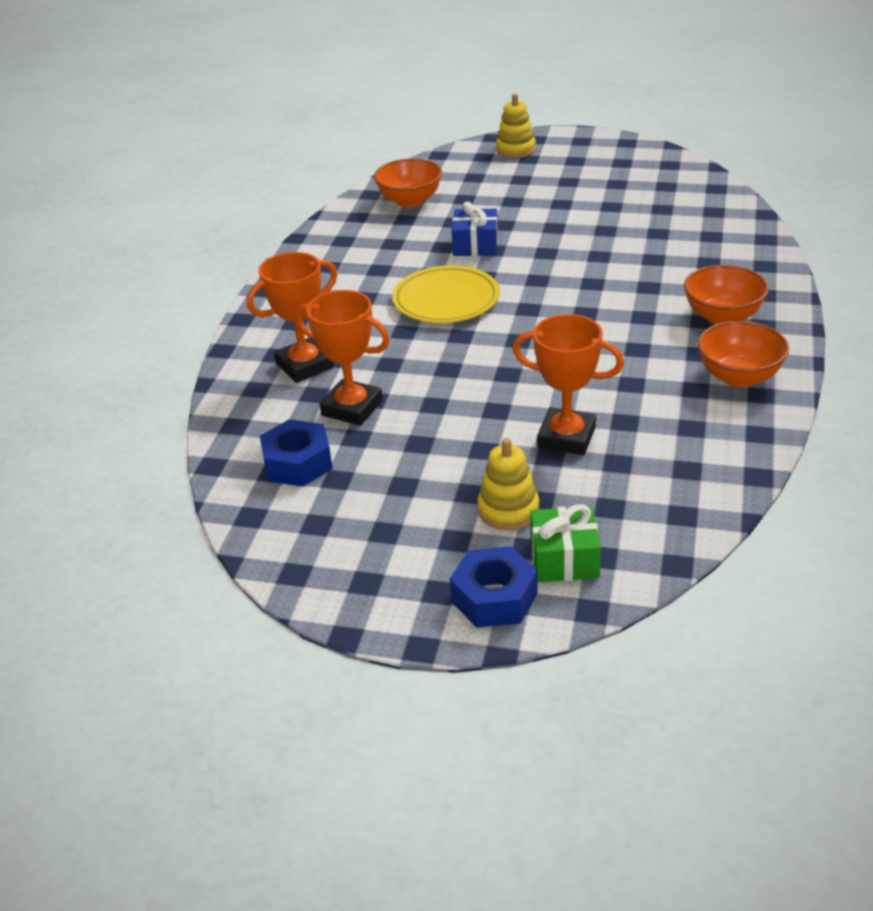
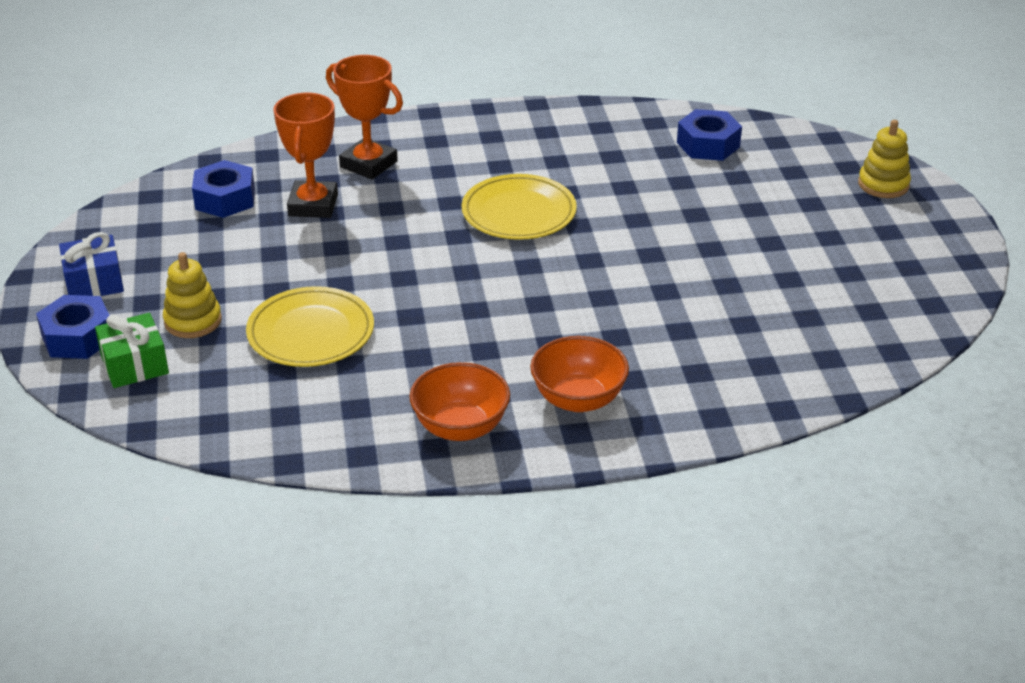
camera: 65 degrees right, 0 degrees up
(410, 201) = (708, 145): orange bowl -> blue nut
(475, 245) = (639, 206): blue gift -> blue gift (94, 282)
(566, 437) = (311, 332): orange trophy -> yellow plate

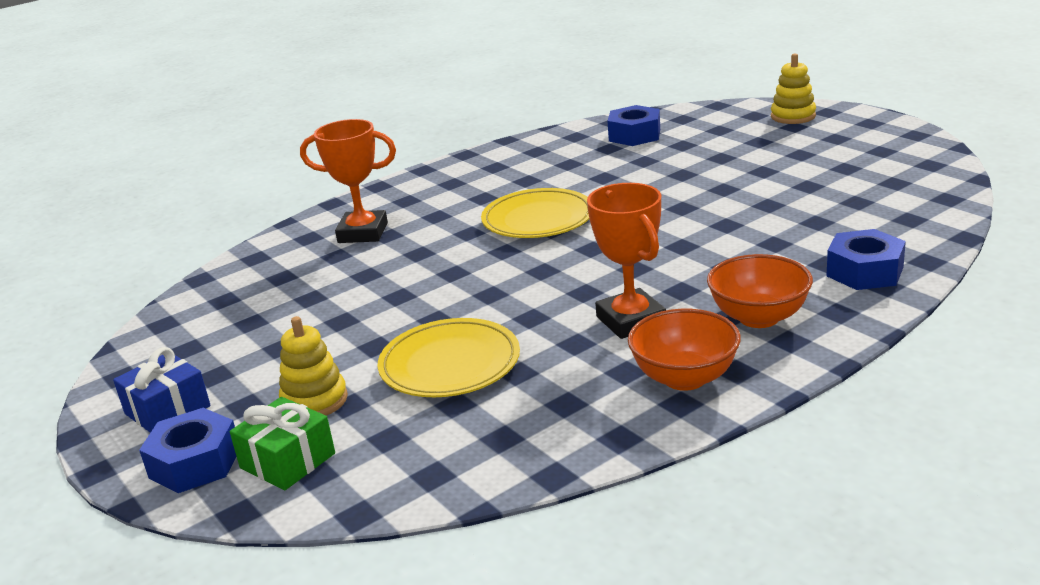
camera: 25 degrees left, 10 degrees down
(225, 199) = (246, 300): blue nut -> blue nut (865, 272)
(313, 205) = (342, 275): orange trophy -> orange trophy (631, 320)

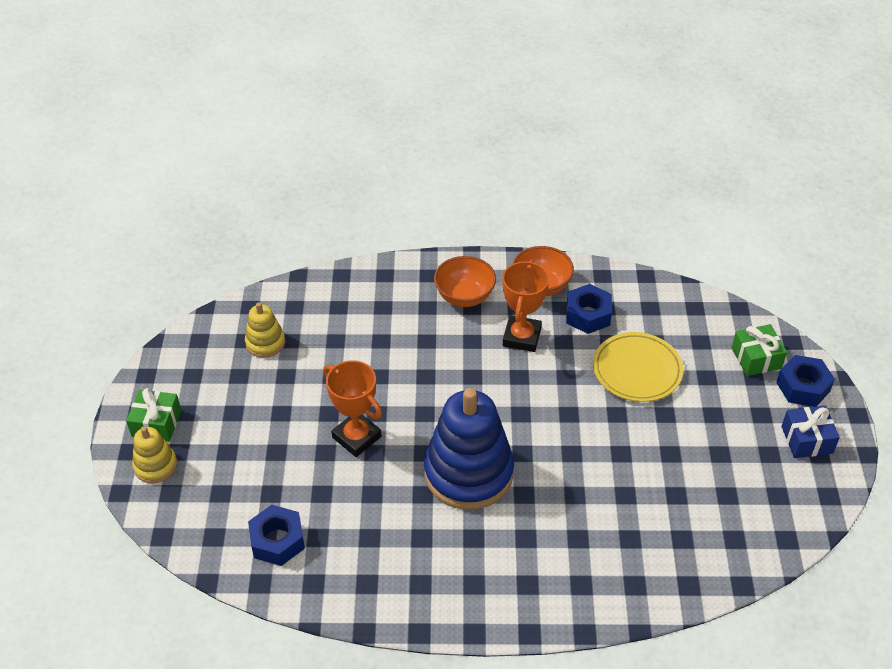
camera: 145 degrees left, 20 degrees up
(314, 401) = (723, 391): yellow stacking toy -> yellow stacking toy (265, 343)
(363, 233) = (592, 556): orange trophy -> orange trophy (356, 437)
(538, 219) = (468, 473): yellow plate -> blue stacking toy
(842, 126) = (156, 423): none -> green gift
(865, 272) = (377, 289): blue nut -> blue nut (588, 315)

